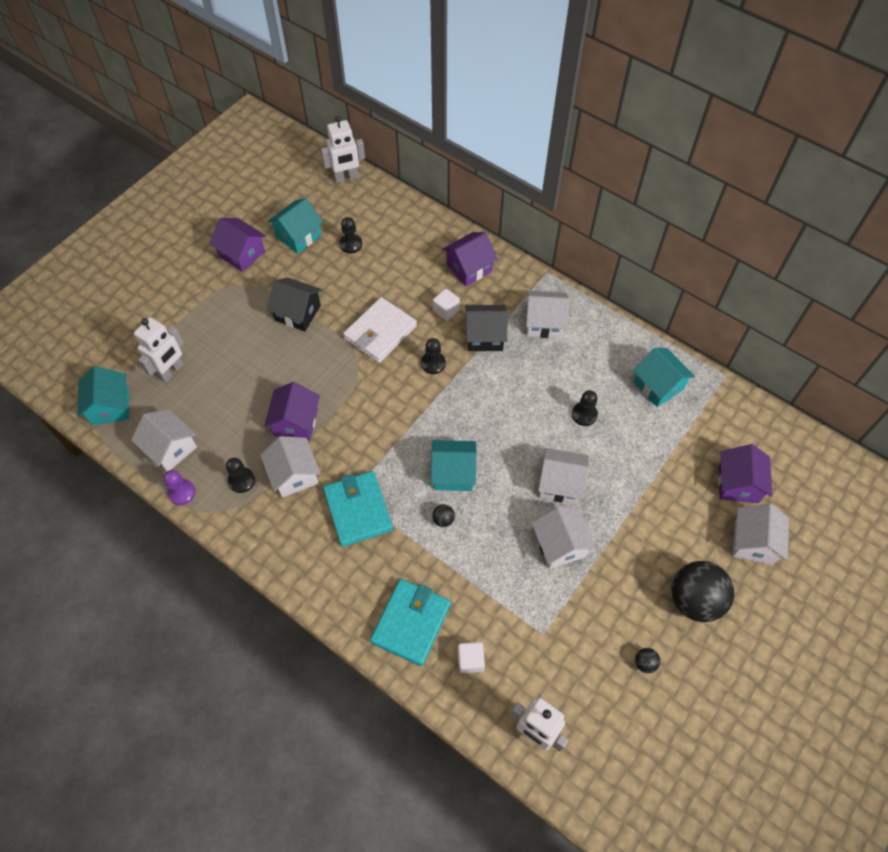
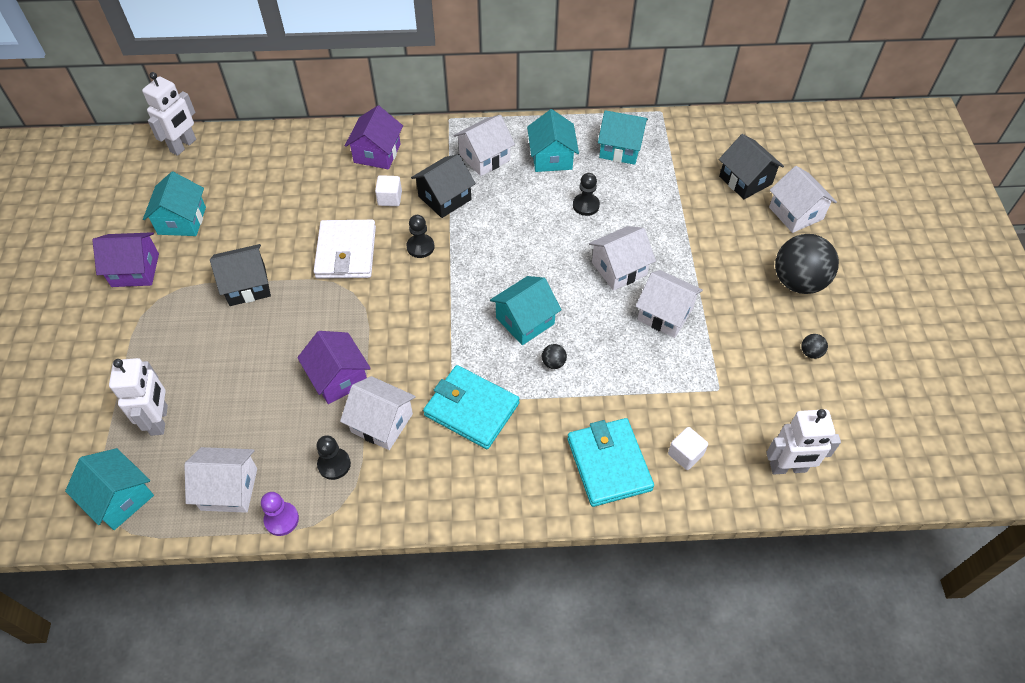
camera: 40 degrees left, 5 degrees down
(351, 244) = (244, 197): black pawn -> none
(595, 357) = (551, 157): none -> turquoise house
(738, 484) = (745, 180): purple house -> black house

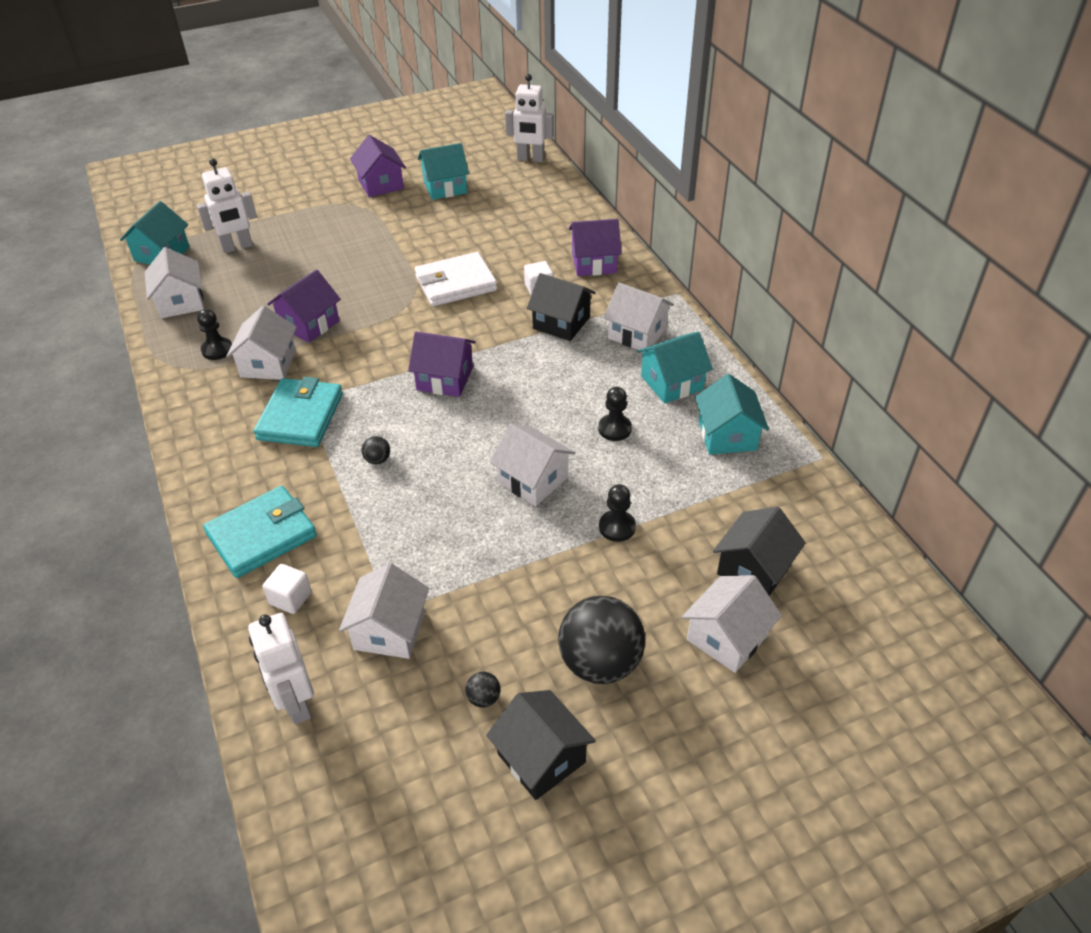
camera: 70 degrees right, 10 degrees down
(247, 285) = (390, 243): black house -> black house (541, 758)
(281, 519) = (157, 338): purple pawn -> none
(420, 247) = (486, 326): black pawn -> black pawn (617, 527)
(474, 293) = (445, 379): none -> purple house
(525, 321) = (424, 424): turquoise house -> none
(665, 314) = (483, 536): white house -> white house (389, 630)

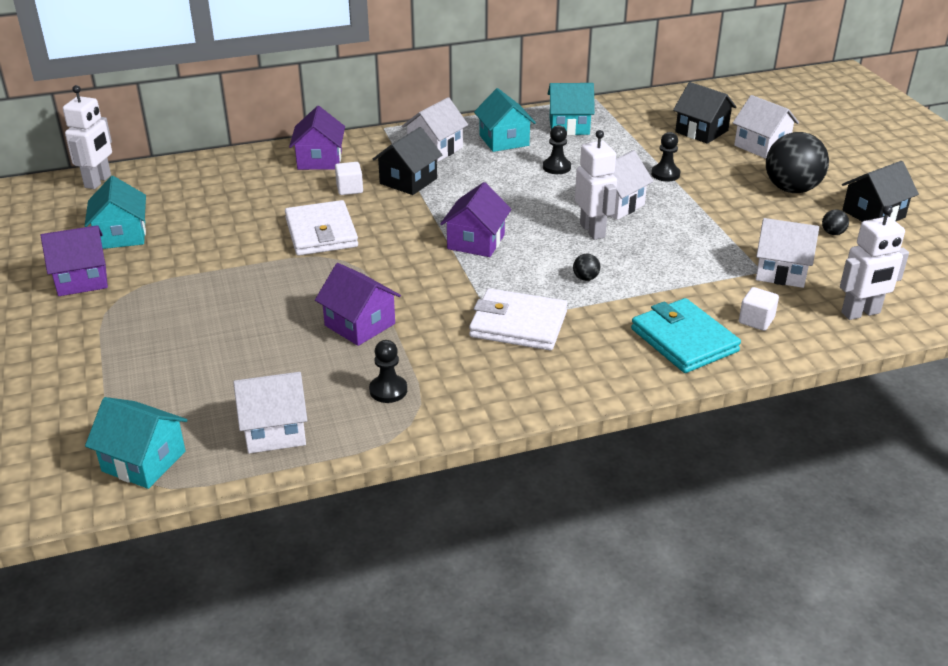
camera: 85 degrees left, 10 degrees down
(237, 247) = (165, 390): white robot -> white robot (593, 230)
(268, 364) = (426, 350): white house -> none
(300, 416) = (518, 324): turquoise wallet -> white wallet

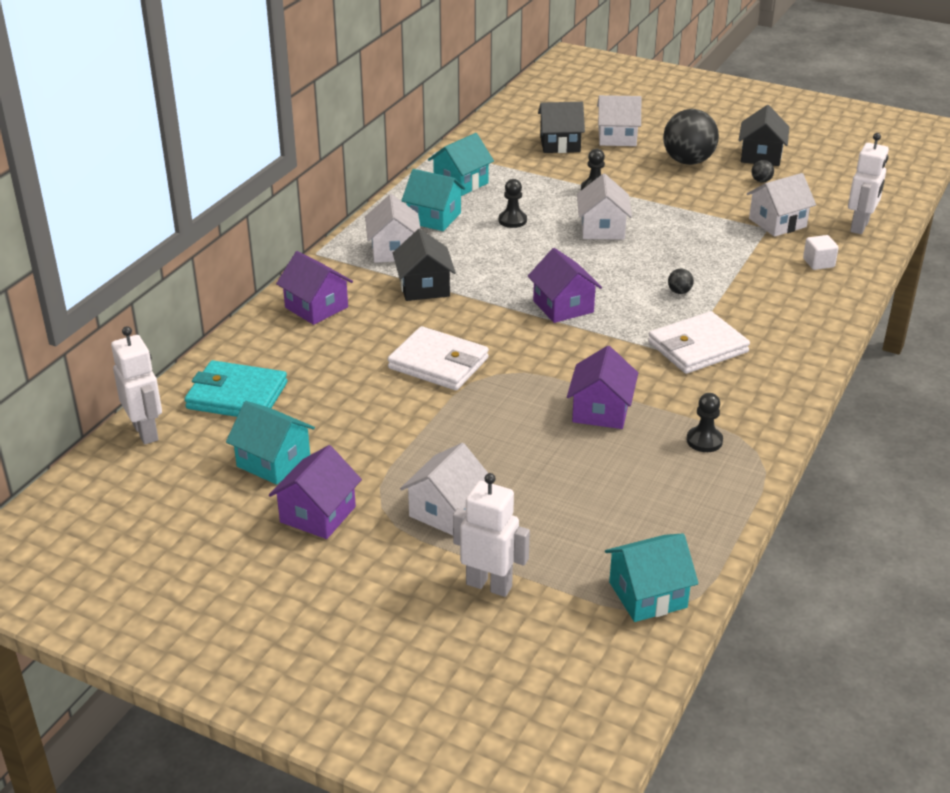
camera: 45 degrees left, 0 degrees up
(275, 430) = (688, 514): white house -> white house (447, 511)
(349, 189) = (390, 318): white cube -> none
(360, 324) = (601, 411): purple house -> purple house turned 75 degrees counterclockwise
(593, 230) = (623, 255): white robot -> white robot (489, 585)
(684, 340) = (804, 299): turquoise wallet -> turquoise wallet (237, 396)

